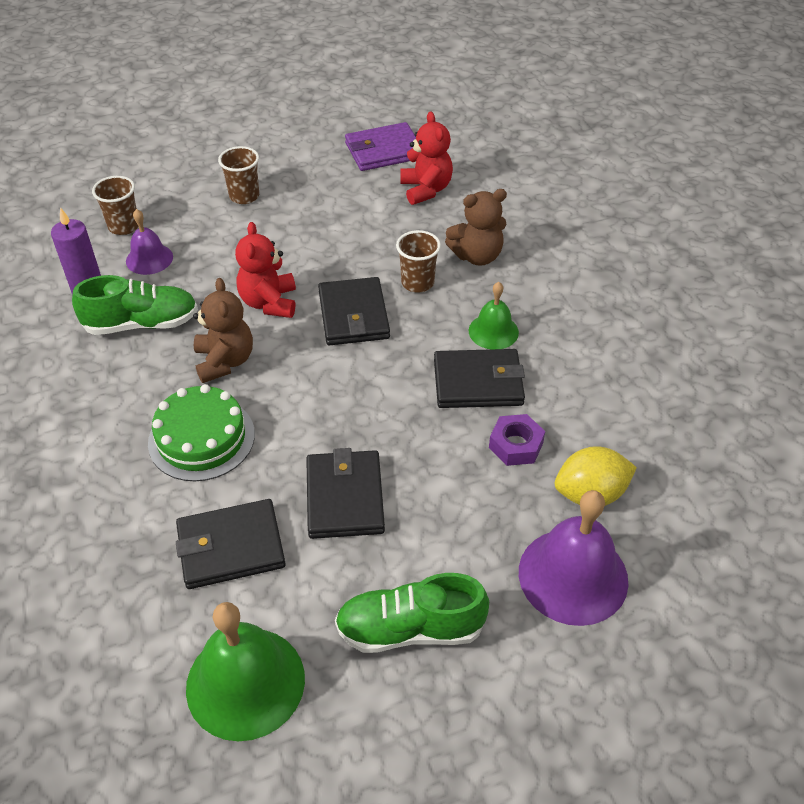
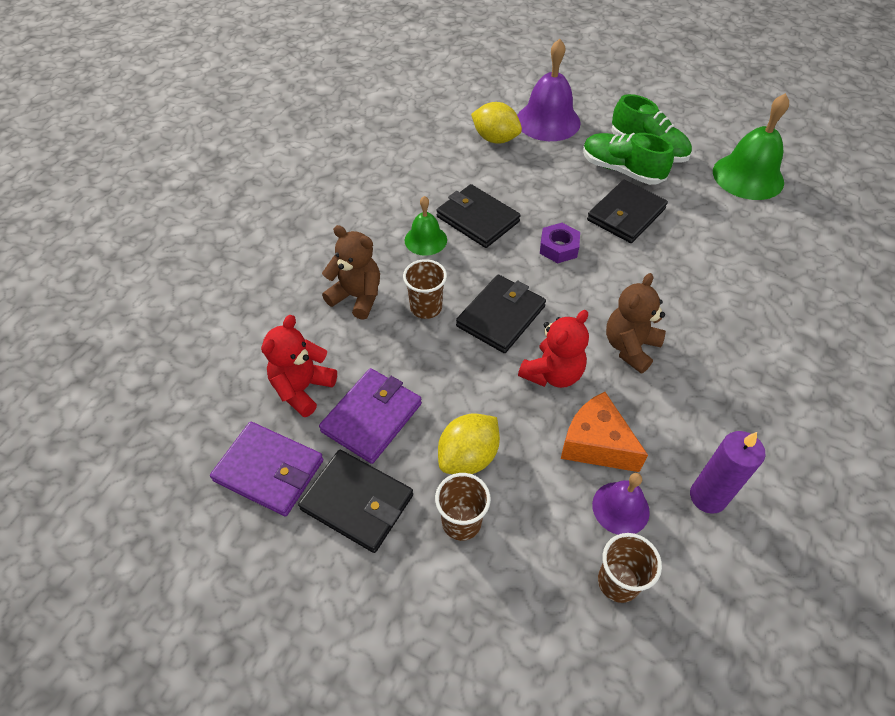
camera: 135 degrees left, 5 degrees up
(142, 323) = (675, 432): green shoe -> green shoe (621, 170)
(195, 281) = (596, 444): none -> orange cheese
(201, 438) = (689, 302): green cake -> none
(231, 547) = (714, 232): black wallet -> black wallet (357, 502)
(275, 224) = (468, 457): none -> yellow lemon
(361, 204) = (371, 417): none -> purple wallet
(516, 445) = (501, 178): purple nut -> purple nut (558, 248)

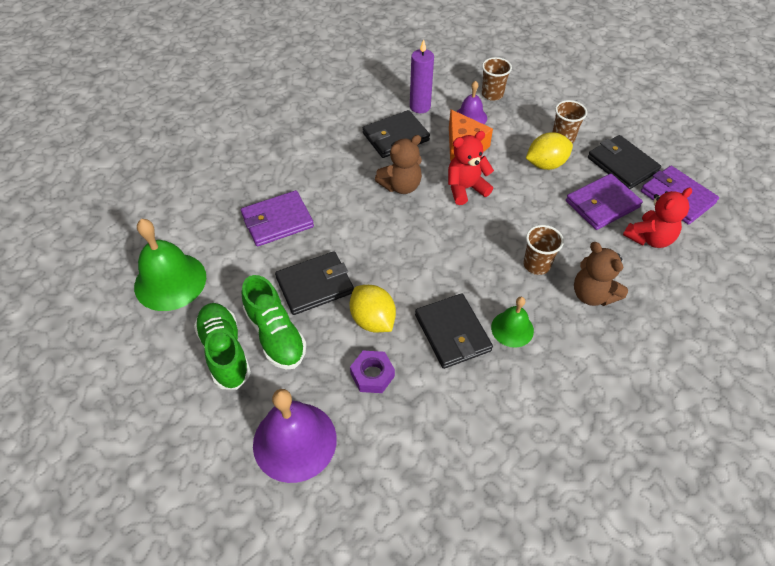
camera: 155 degrees left, 0 degrees up
(495, 139) = (374, 437): yellow lemon -> yellow lemon (373, 320)
(500, 316) = (480, 237): black wallet -> black wallet (395, 137)
(558, 248) = (397, 276): purple nut -> purple nut (372, 375)
(719, 257) = (277, 221): none -> purple wallet

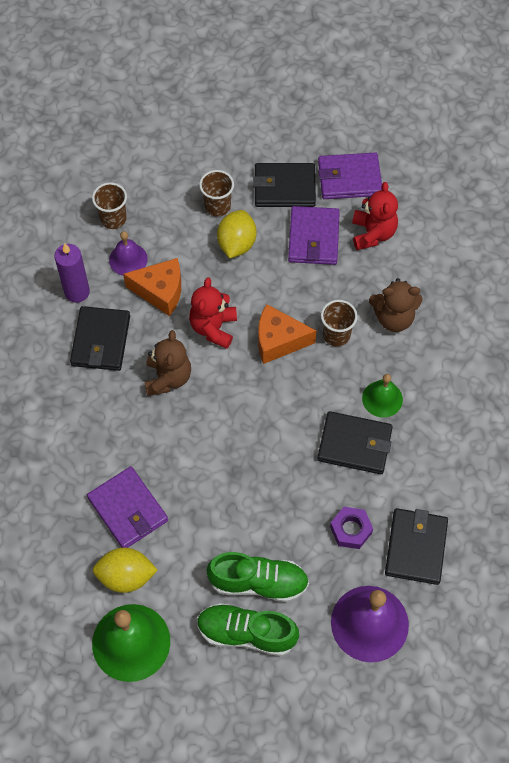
camera: 55 degrees left, 10 degrees up
(277, 221) = (128, 509): purple wallet -> purple wallet turned 45 degrees counterclockwise
(315, 285) = (228, 520): black wallet -> black wallet (416, 547)
(373, 320) = (299, 496): yellow lemon -> yellow lemon (126, 576)
(494, 231) = (278, 341): none -> orange cheese

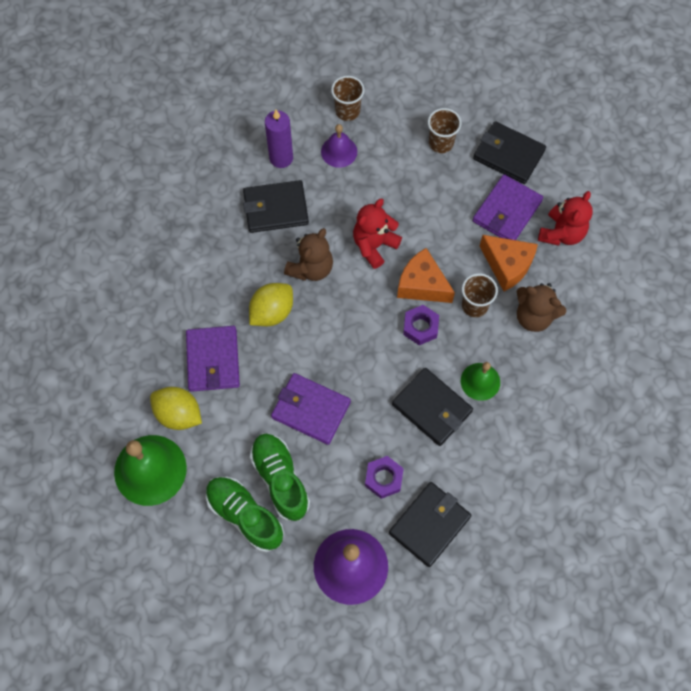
camera: 30 degrees right, 5 degrees up
(101, 340) = (276, 208): black wallet -> black wallet turned 45 degrees clockwise
(160, 291) = (349, 192): orange cheese -> orange cheese (507, 265)
(236, 244) = (437, 183): yellow lemon -> yellow lemon (272, 312)
(258, 582) = (280, 479): green shoe -> green shoe turned 150 degrees counterclockwise
(300, 379) = (420, 327): none -> purple nut
(349, 178) = (571, 174): purple wallet -> purple wallet (311, 410)

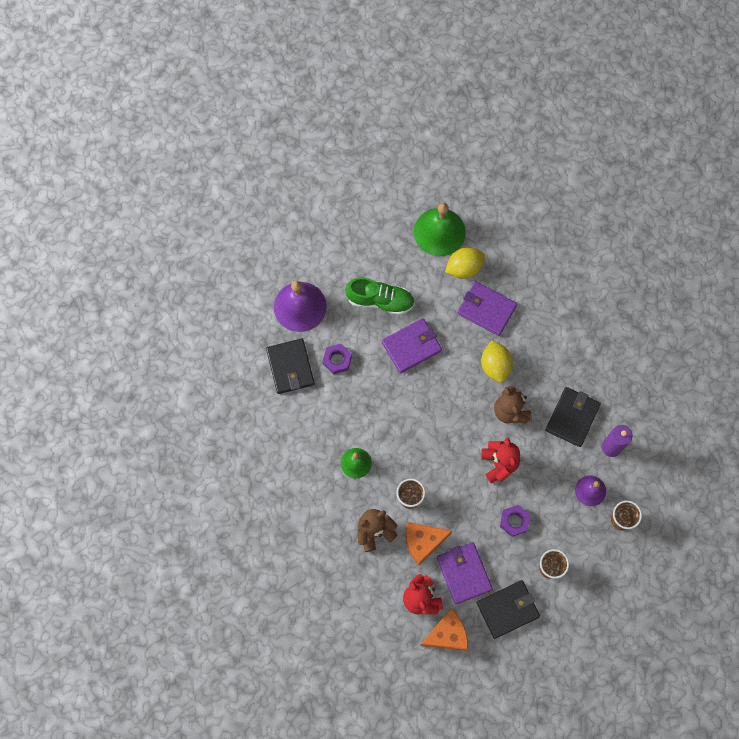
camera: 125 degrees right, 5 degrees up
(245, 515) = (372, 267): green shoe -> none
(420, 327) = (419, 452): purple nut -> purple nut (514, 521)
(422, 285) = (448, 474): orange cheese -> orange cheese (447, 634)
(432, 408) = (360, 420): black wallet -> none

